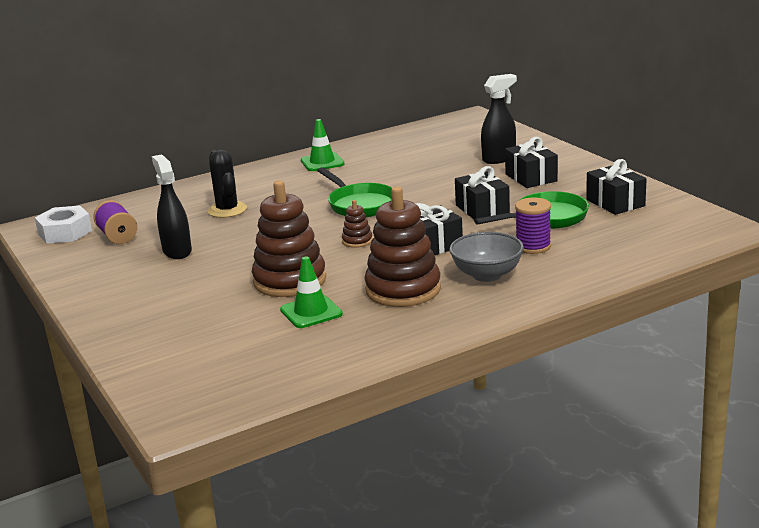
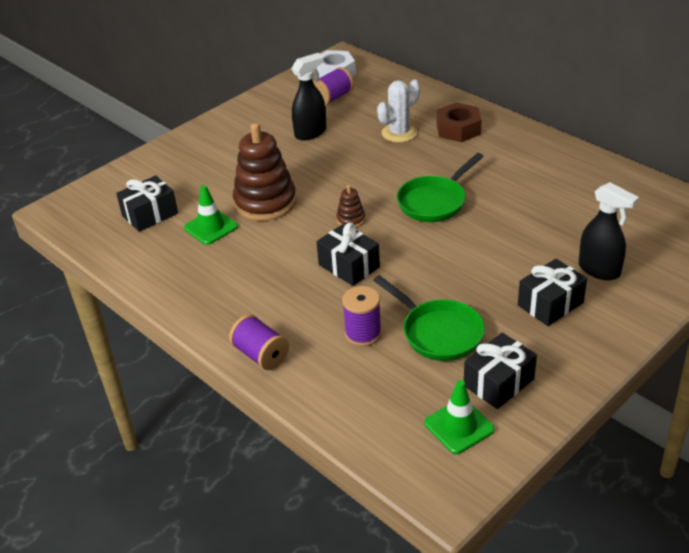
camera: 75 degrees right, 15 degrees up
(227, 210) = (399, 133): black cactus -> white cactus
(249, 186) = (458, 129): none -> brown nut
(322, 162) = (534, 154): green traffic cone -> green traffic cone (459, 426)
(403, 290) = (256, 267): brown stacking toy -> none
(482, 209) = (447, 283): black gift -> black gift (150, 214)
(487, 275) = (293, 313): grey bowl -> none
(542, 292) = (261, 355): none -> purple spool

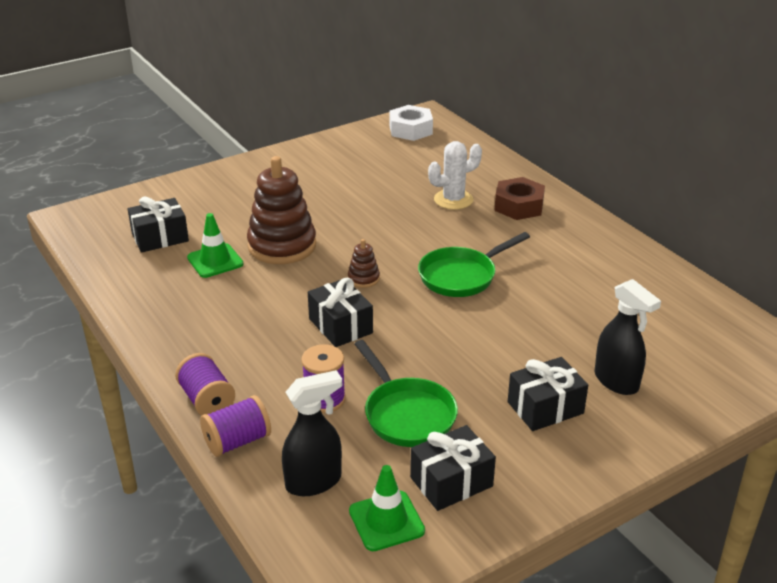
camera: 10 degrees right, 5 degrees down
(311, 133) = (360, 184): black spray bottle -> black spray bottle (314, 482)
(332, 98) = (398, 153): purple spool -> purple spool (237, 441)

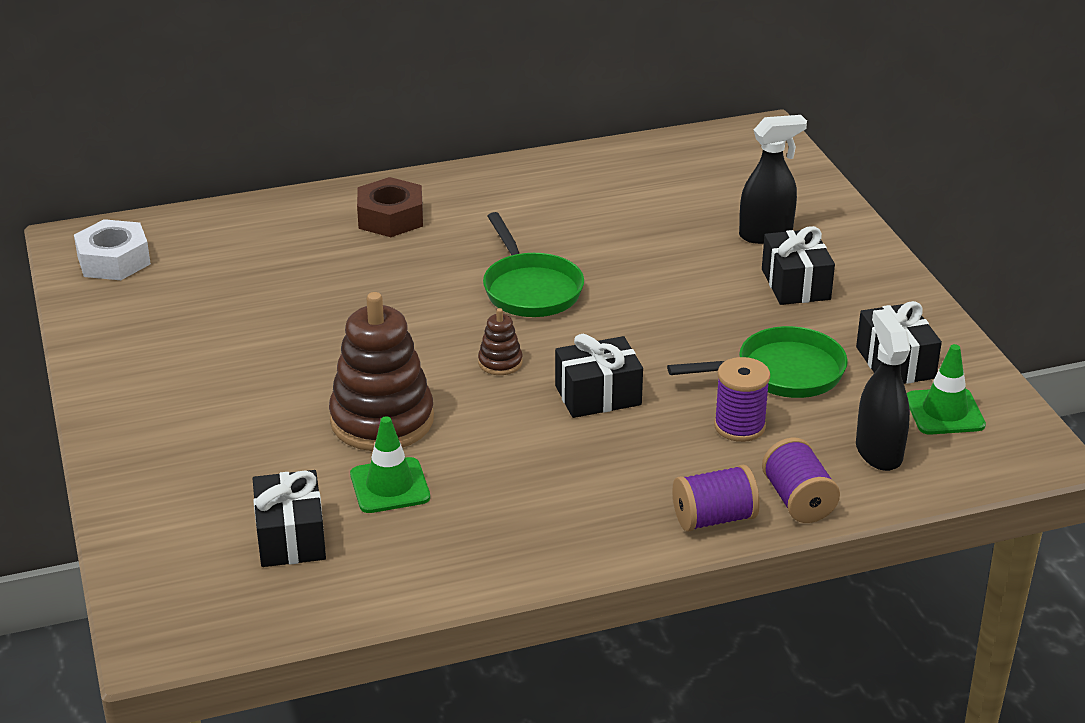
camera: 75 degrees left, 0 degrees up
(453, 200) = (344, 262): white cactus -> none

